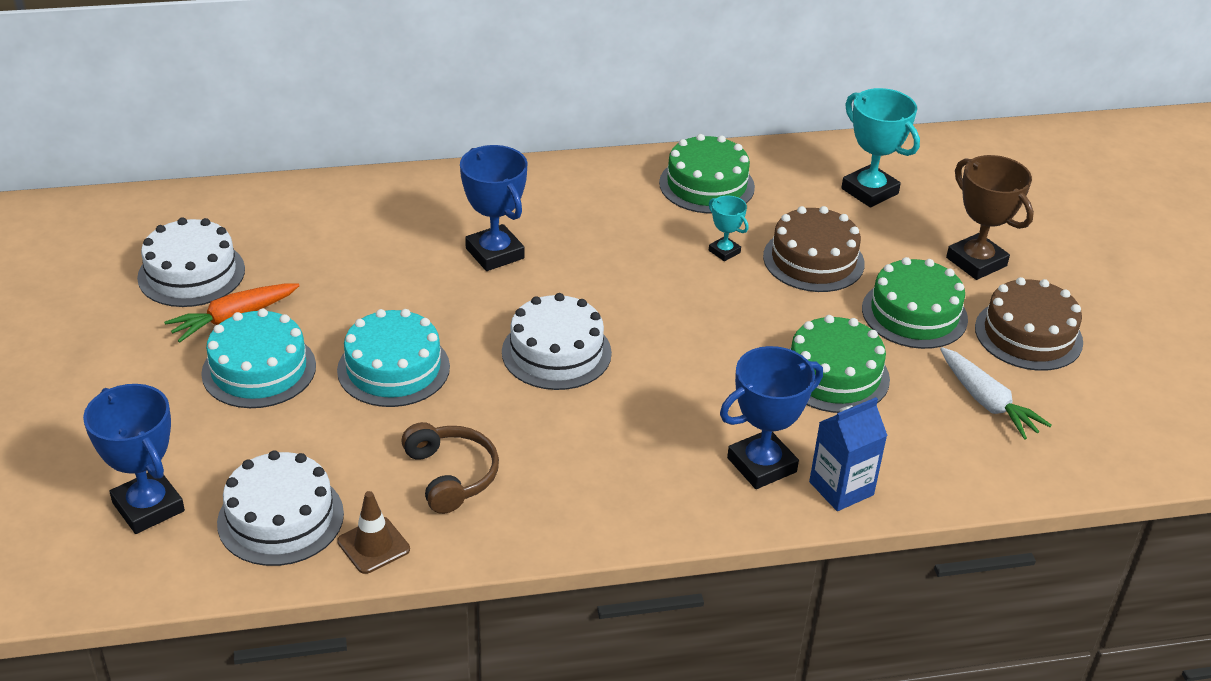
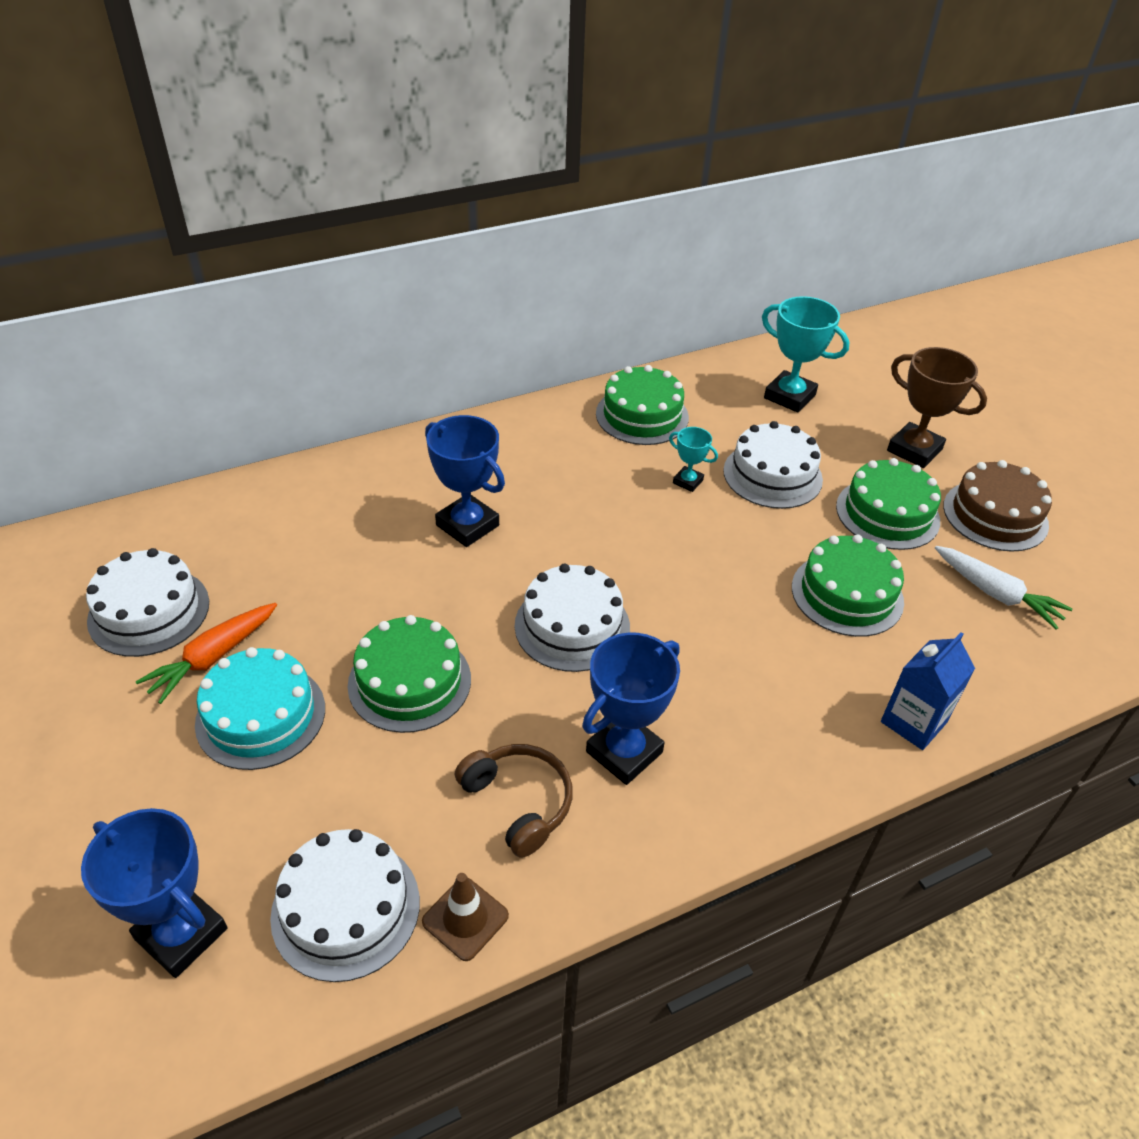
camera: 15 degrees left, 5 degrees up
(393, 368) = (409, 682): turquoise cake -> green cake
(761, 465) = (827, 713): blue trophy -> blue trophy (624, 752)
(813, 260) = (772, 475): brown cake -> white cake

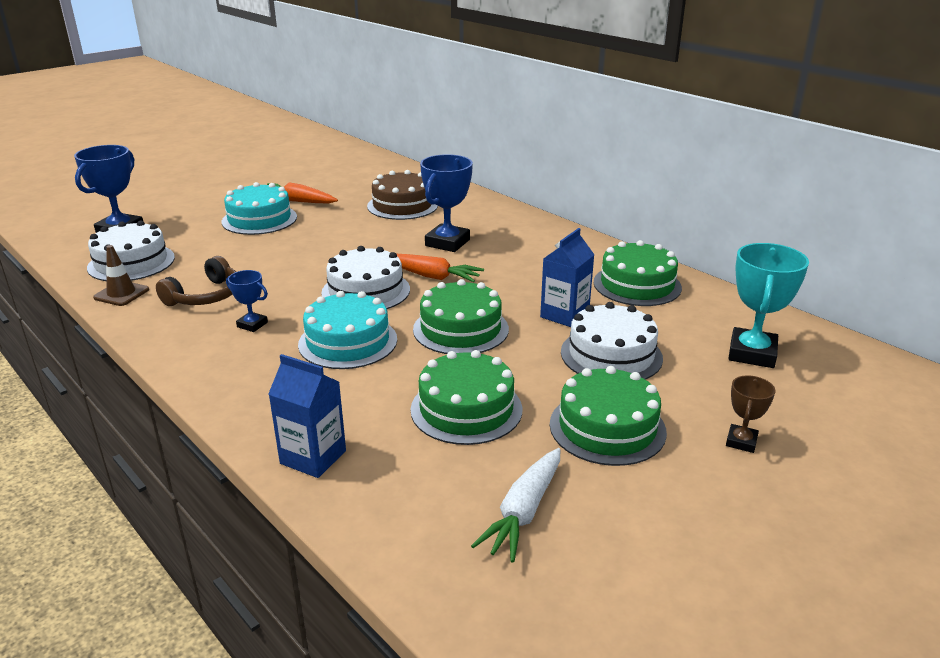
camera: 75 degrees right, 15 degrees down
(149, 611) = (326, 182): white cake -> none
(409, 682) = (296, 250): green cake -> green cake (460, 329)
(556, 559) = (432, 276): none -> orange carrot
(624, 752) = (252, 325): blue trophy -> blue trophy, size x0.53
(688, 481) = (564, 315): turquoise trophy -> blue carton
(695, 662) = (348, 342): none -> turquoise cake
(914, 450) = (741, 441): brown trophy -> brown trophy, size x0.53
(995, 515) = (669, 511): brown cake -> brown cake (402, 205)

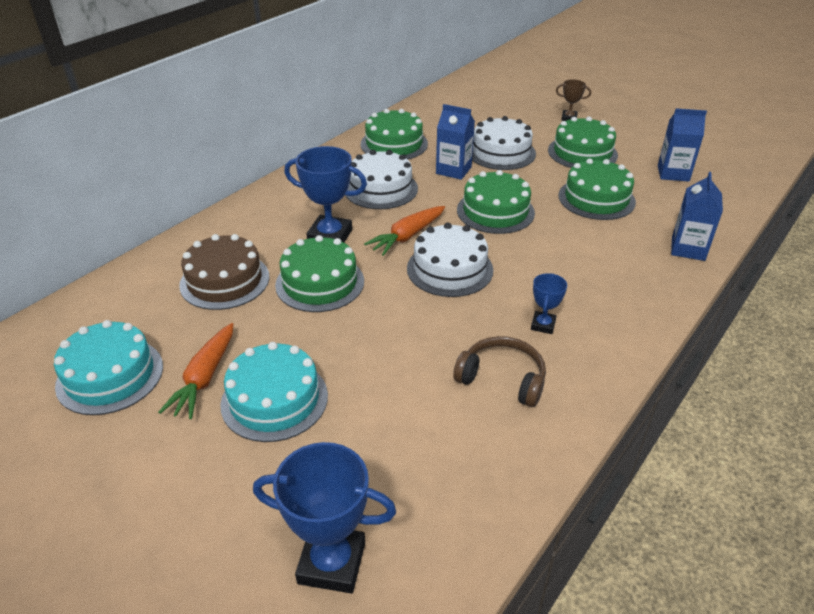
camera: 100 degrees left, 10 degrees up
(121, 294) = (527, 459): brown traffic cone -> none
(131, 262) = (441, 490): white cake -> white cake (380, 189)
(348, 342) = (542, 262): turquoise cake -> turquoise cake (110, 375)
(379, 236) = (320, 283): none -> green cake
(432, 276) = (407, 236): orange carrot -> orange carrot turned 150 degrees counterclockwise
(524, 512) = (673, 173): white carrot -> blue carton
(752, 353) = (475, 111): turquoise trophy -> none

